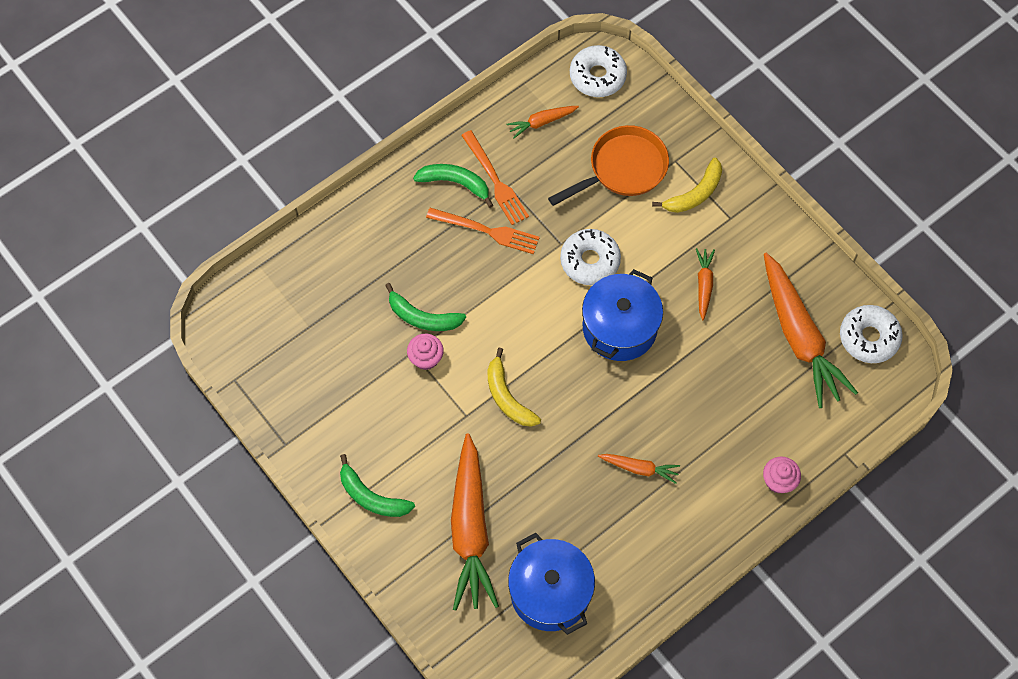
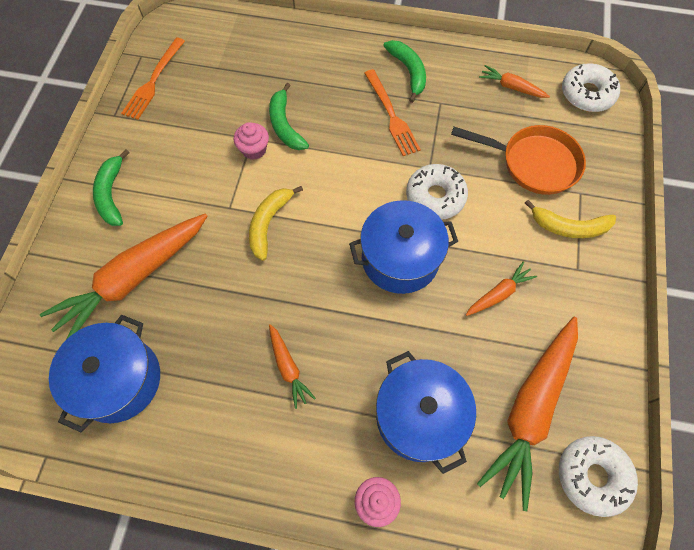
camera: 50 degrees right, 0 degrees up
(495, 181) = (435, 92): orange fork -> orange fork (153, 81)
(746, 409) = (419, 416): none -> blue pot

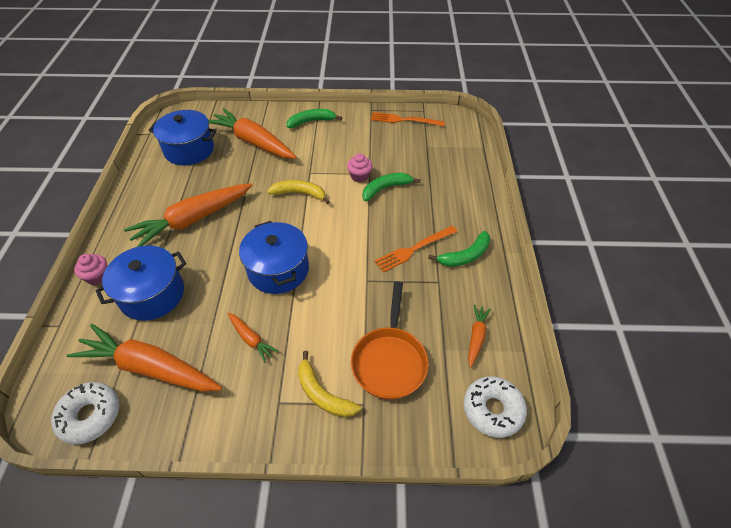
camera: 80 degrees right, 15 degrees down
(288, 367) = (193, 220): orange carrot -> orange carrot, size x2.16
(435, 197) = (338, 287): white donut -> none
(569, 227) = (323, 394): yellow banana -> yellow banana turned 45 degrees counterclockwise

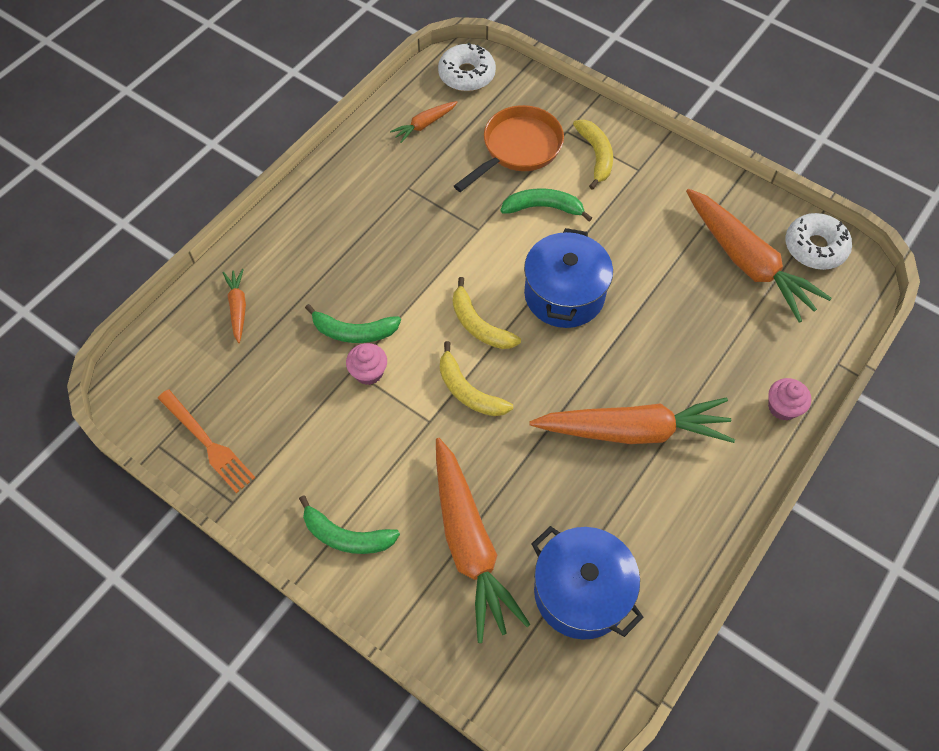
camera: 145 degrees left, 10 degrees up
(152, 294) = (721, 344): blue pot -> none
(251, 339) = (635, 235): orange carrot -> orange carrot (238, 308)
(319, 226) = (479, 325): none -> yellow banana
(414, 249) = (398, 234): orange fork -> none
(465, 255) = (353, 196): green banana -> green banana (543, 207)

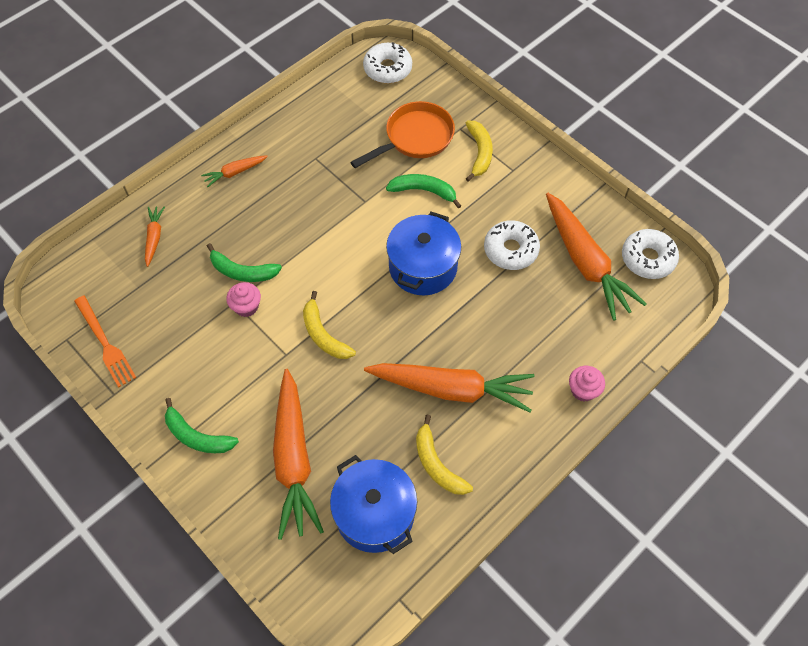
camera: 10 degrees right, 0 degrees up
(424, 125) = (342, 107): orange carrot -> orange carrot (235, 172)
(479, 325) = (346, 281): yellow banana -> yellow banana (437, 464)
(659, 260) = (510, 250): none -> white donut

